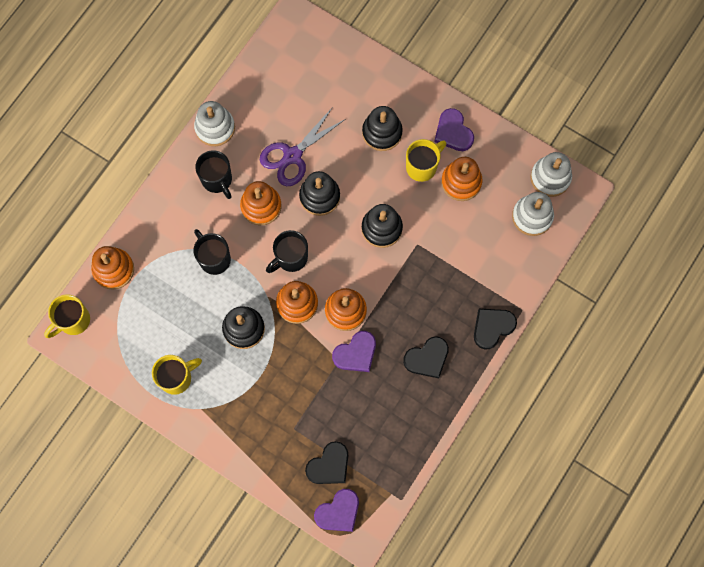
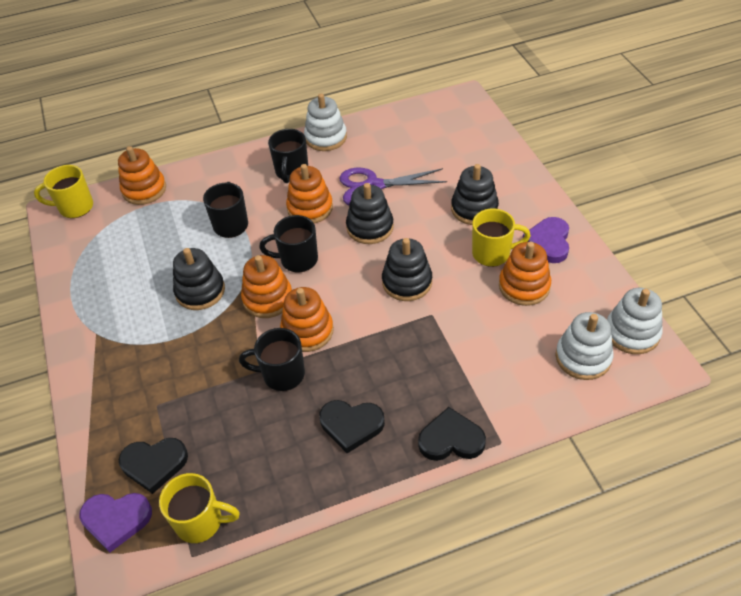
camera: 40 degrees right, 25 degrees down
(177, 378) = (104, 296): yellow mug -> yellow mug (201, 522)
(356, 353) = (282, 375): purple heart -> black mug

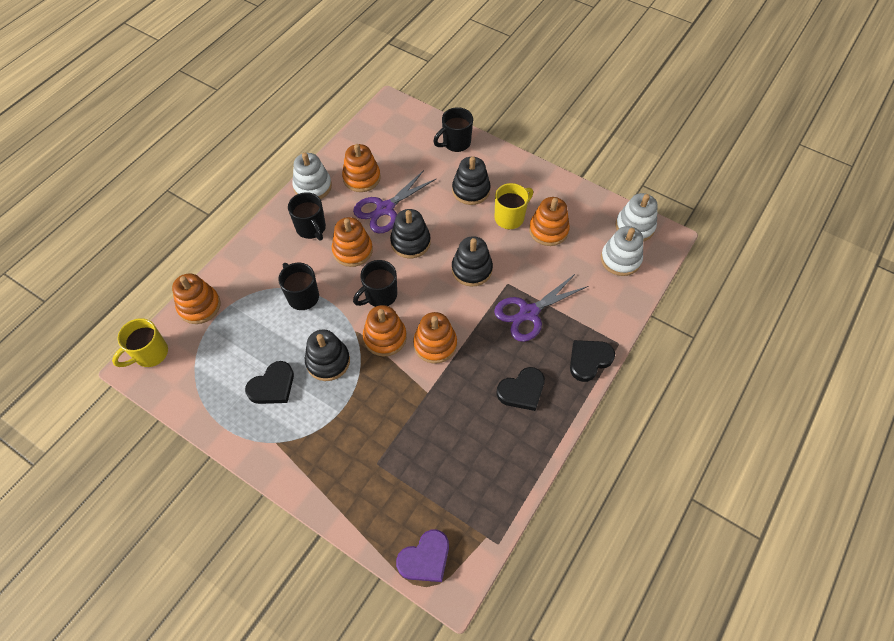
camera: 40 degrees left, 10 degrees up
(154, 464) = (415, 504): black heart -> black heart (272, 386)
(201, 522) = (483, 518): yellow mug -> none
(282, 375) = (446, 386): black mug -> black mug (455, 143)
(376, 150) = (361, 178): none -> orange stacking toy
(428, 354) = (528, 313): none -> purple scissors
(548, 242) = (538, 190): purple heart -> none

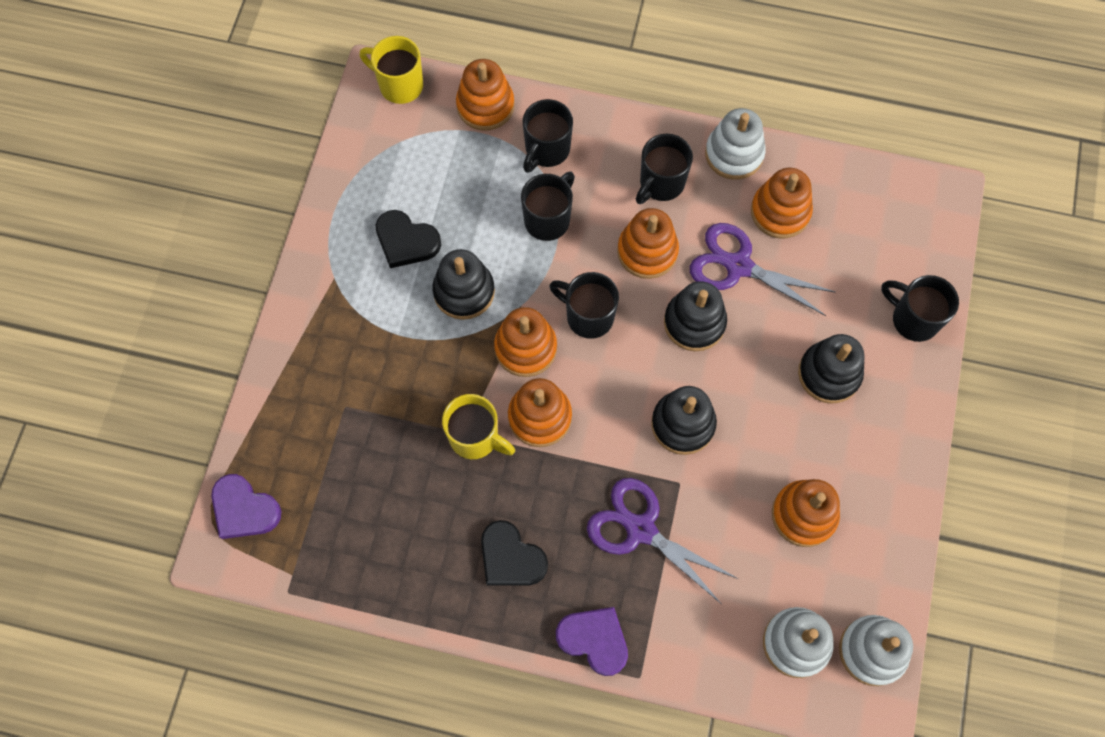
camera: 70 degrees right, 10 degrees up
(253, 281) = (546, 150): none -> black mug
(510, 217) = (802, 449): yellow mug -> yellow mug (475, 437)
(589, 360) = (594, 640): black heart -> purple heart

